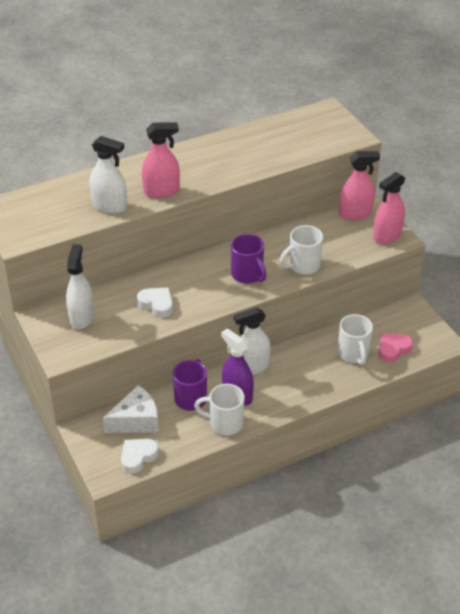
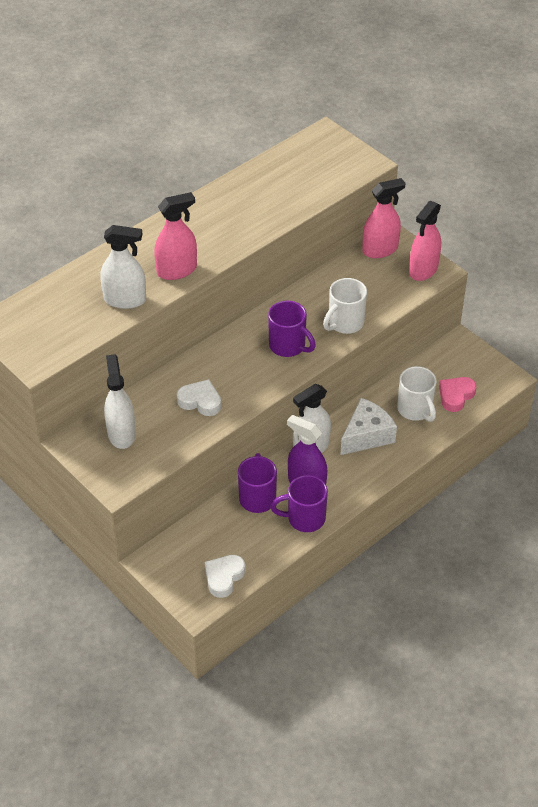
camera: 15 degrees left, 5 degrees up
(136, 420) = (206, 536): white cheese -> white cheese (366, 435)
(225, 423) = (304, 518): white mug -> purple mug

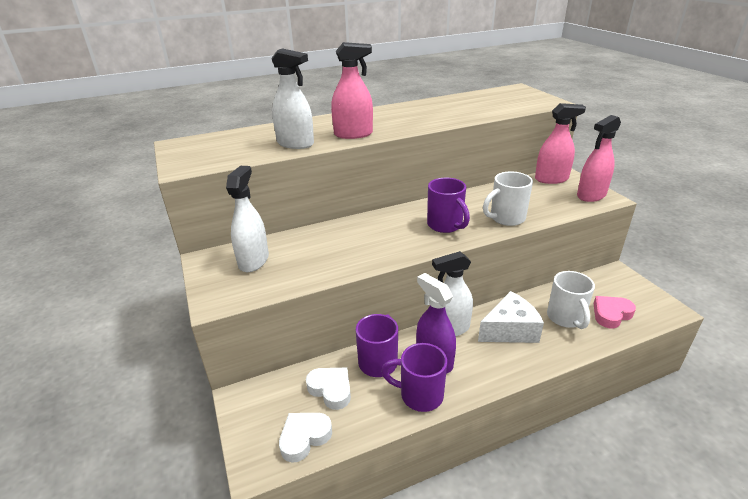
camera: 20 degrees right, 15 degrees down
(200, 401) = (342, 250): white heart -> white heart (331, 389)

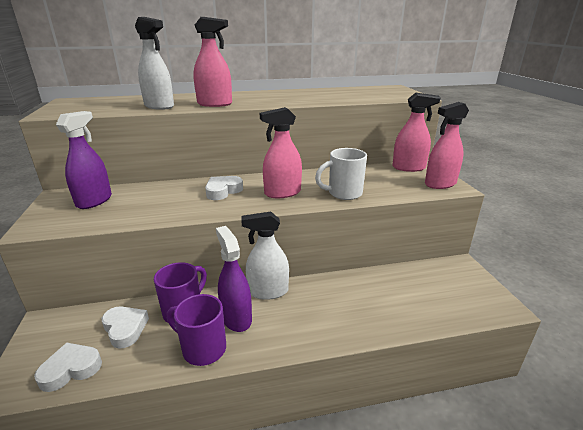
camera: 10 degrees right, 5 degrees down
(253, 260) = (94, 201): white spray bottle -> purple spray bottle
(383, 231) = (223, 191): none -> white heart
(445, 225) = (282, 193): purple mug -> pink spray bottle
(510, 330) = (325, 301): white cheese -> none
(566, 318) = (388, 299): white mug -> none
(611, 314) = (437, 302): pink heart -> none

